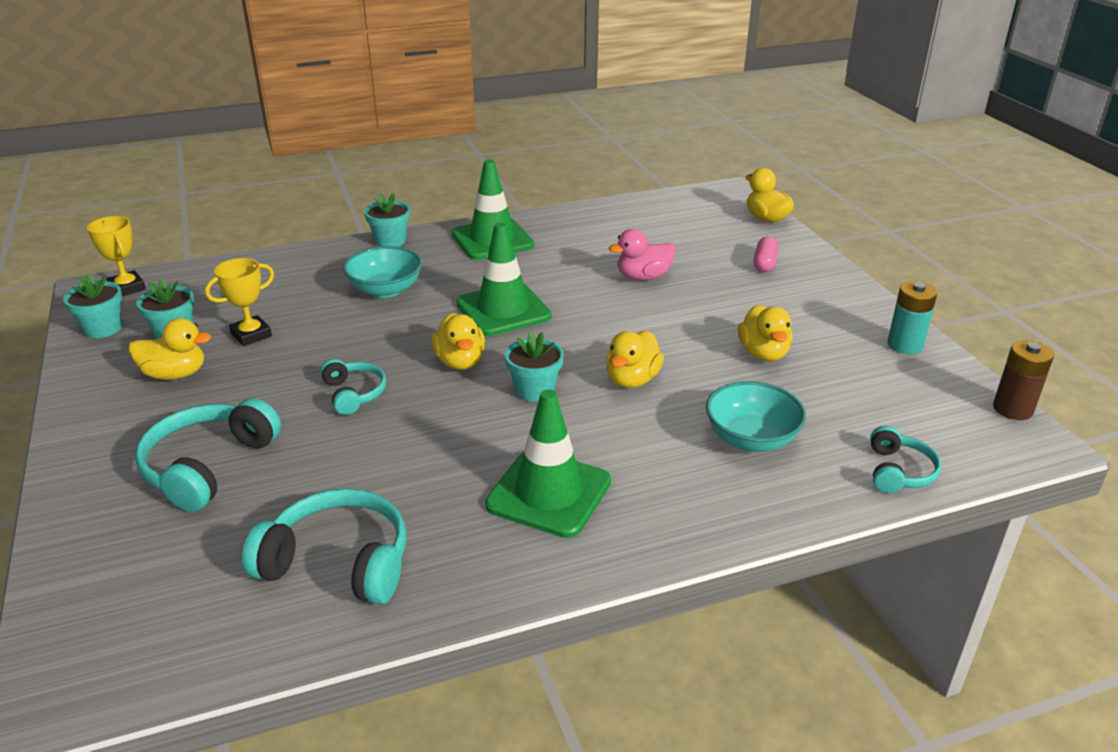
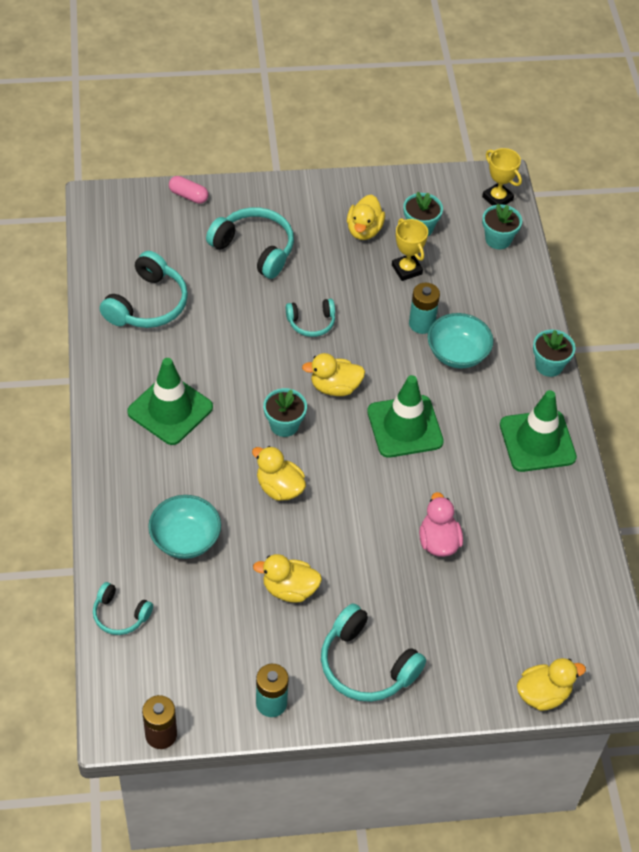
camera: 100 degrees right, 20 degrees up
(103, 329) = (437, 190): turquoise flower pot -> turquoise flower pot (498, 239)
(127, 288) = (497, 198): yellow trophy -> yellow trophy turned 75 degrees clockwise
(343, 316) = (421, 324): none -> turquoise battery
(764, 263) = (443, 652): pink capsule -> pink capsule (188, 196)
(813, 299) = (366, 665): none -> turquoise headphones

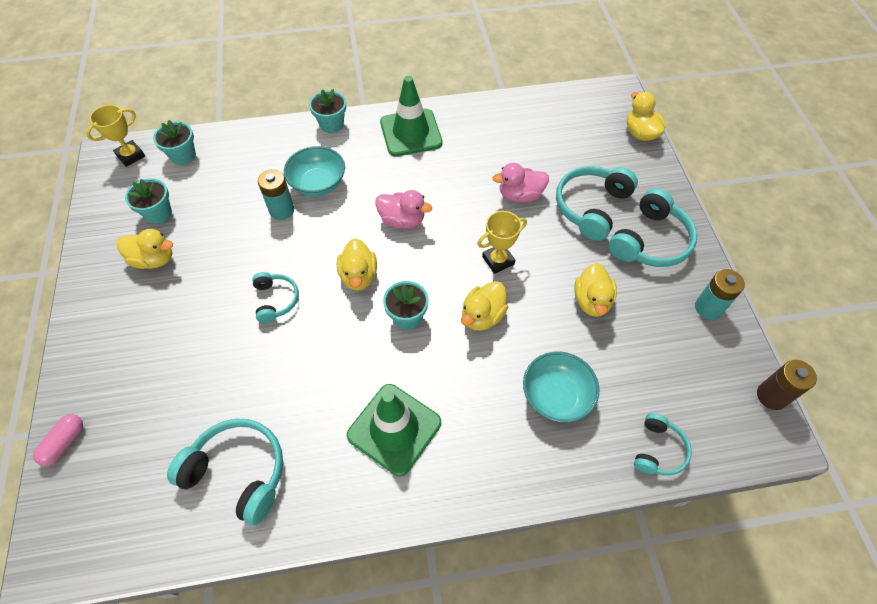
camera: 90 degrees left, 5 degrees up
(254, 249) = (165, 361): turquoise headphones -> turquoise headphones (591, 207)
(405, 427) = (402, 220): green traffic cone -> pink duck
(407, 269) = (212, 223): yellow trophy -> yellow trophy (498, 260)

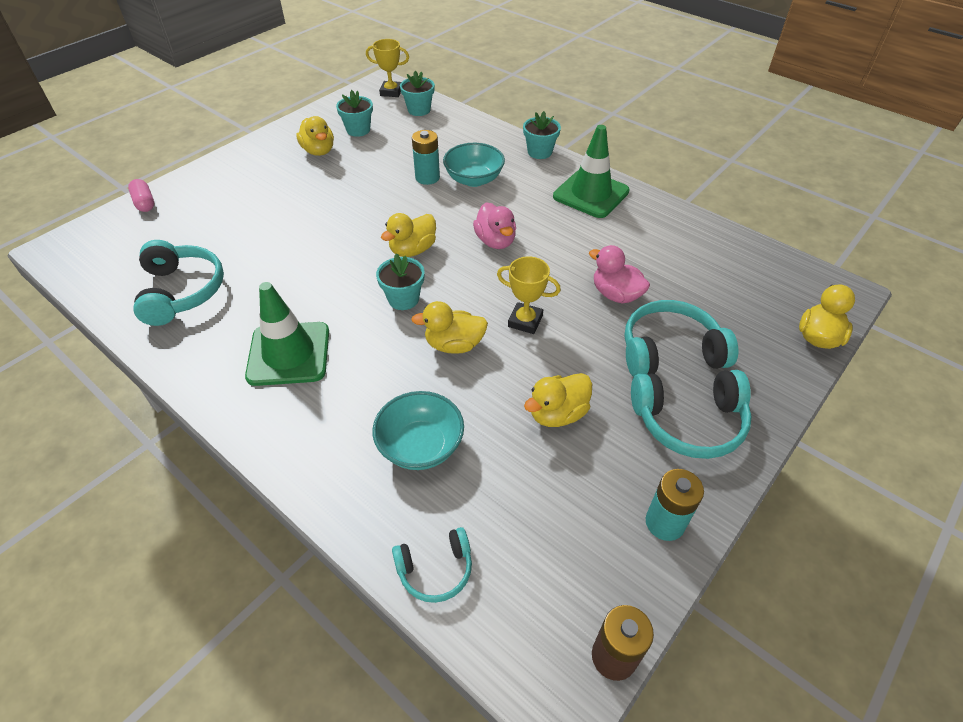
camera: 50 degrees right, 10 degrees down
(64, 443) = (144, 203): pink capsule -> pink capsule turned 75 degrees clockwise
(276, 300) = (344, 222): turquoise headphones -> none

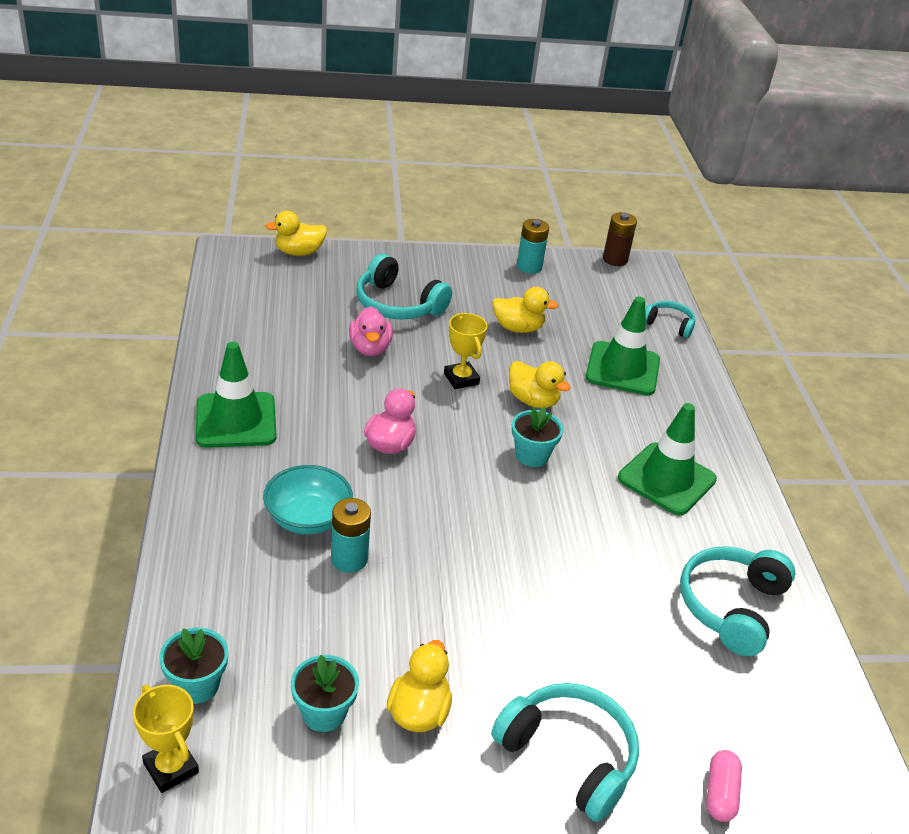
camera: 140 degrees left, 10 degrees down
(412, 250) = (472, 490): yellow duck -> none
(420, 446) = (622, 369): turquoise bowl -> green traffic cone
(539, 152) = (189, 497): turquoise flower pot -> none
(689, 422) = (449, 279): turquoise headphones -> turquoise headphones (569, 756)

